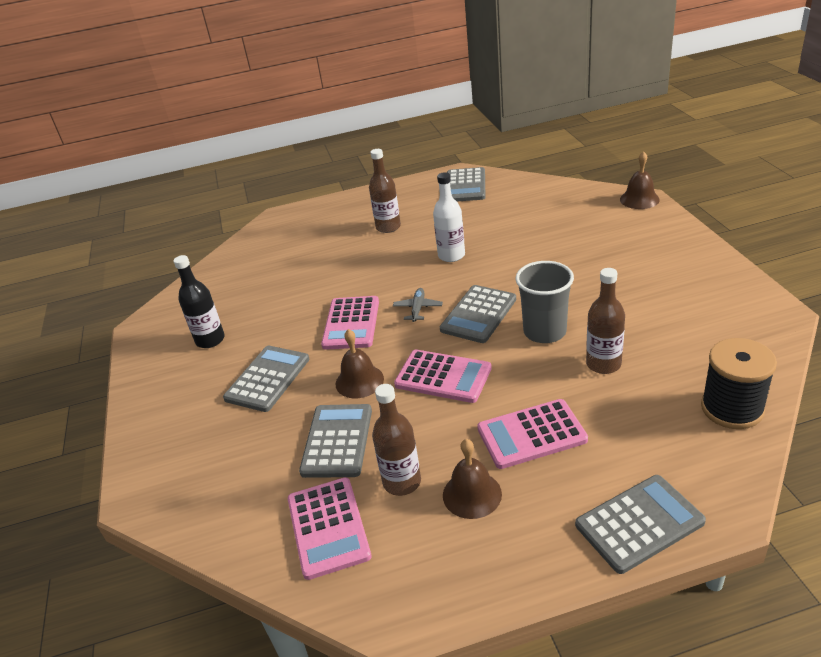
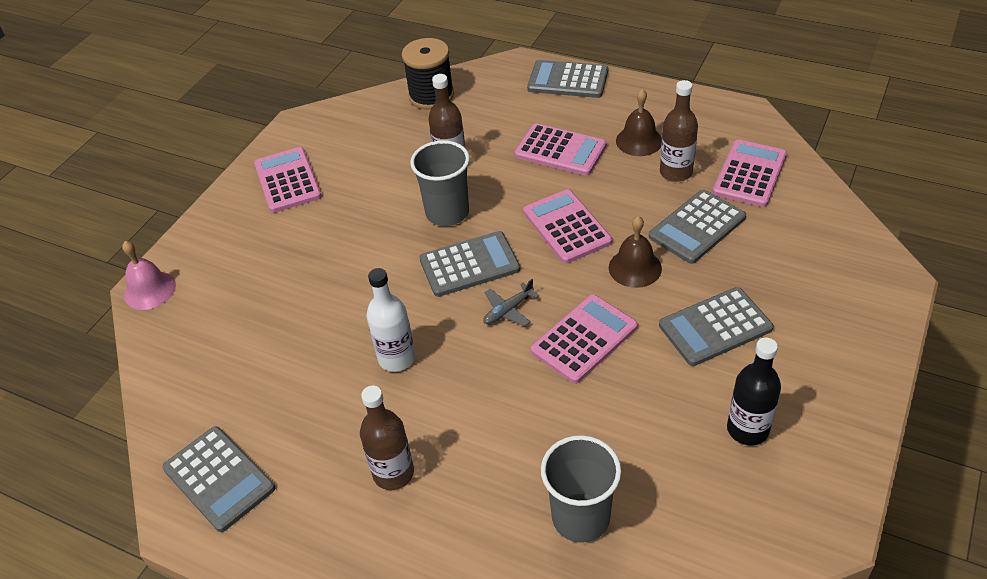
camera: 140 degrees left, 10 degrees up
(278, 263) = (581, 517): none -> grey cup
(465, 186) = (219, 478): grey calculator -> grey calculator turned 90 degrees clockwise
(639, 199) = (150, 290): brown bell -> pink bell
(692, 280) = (287, 180): none -> pink calculator

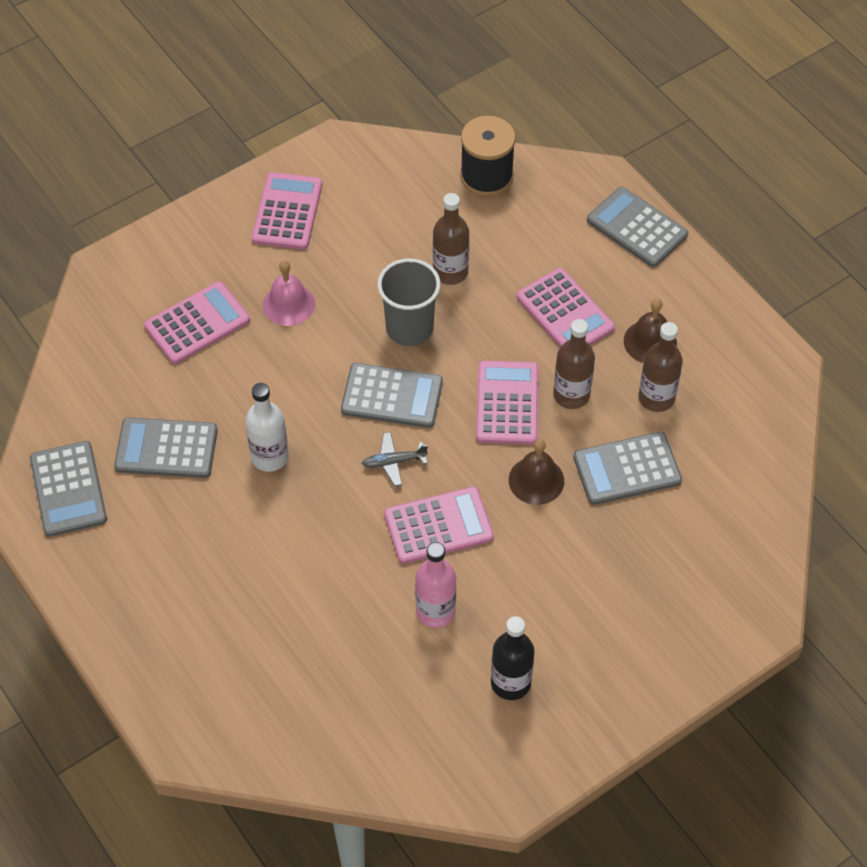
camera: 25 degrees right, 10 degrees up
(150, 290) = (103, 273): pink bell -> pink bell (288, 304)
(393, 473) = (203, 560): brown bottle -> brown bottle (571, 395)
(581, 517) = (322, 678): grey cup -> none
(636, 406) = (435, 611): none -> pink bottle
(715, 327) = (560, 577): grey calculator -> grey calculator (166, 448)
(749, 174) = (726, 438): pink calculator -> pink calculator (197, 323)

